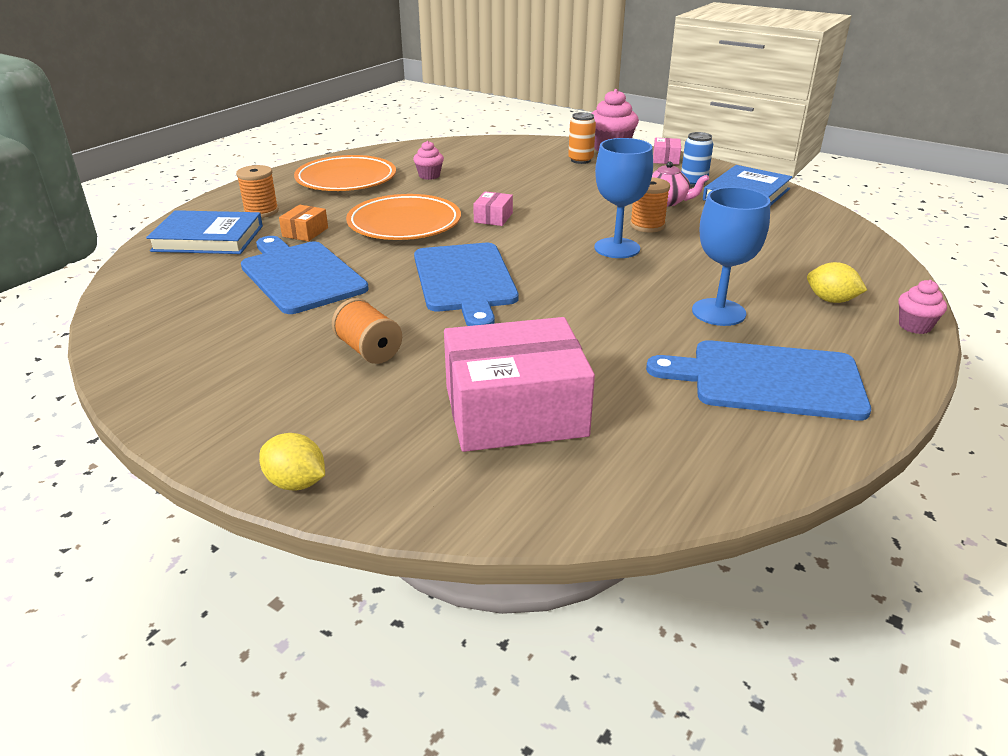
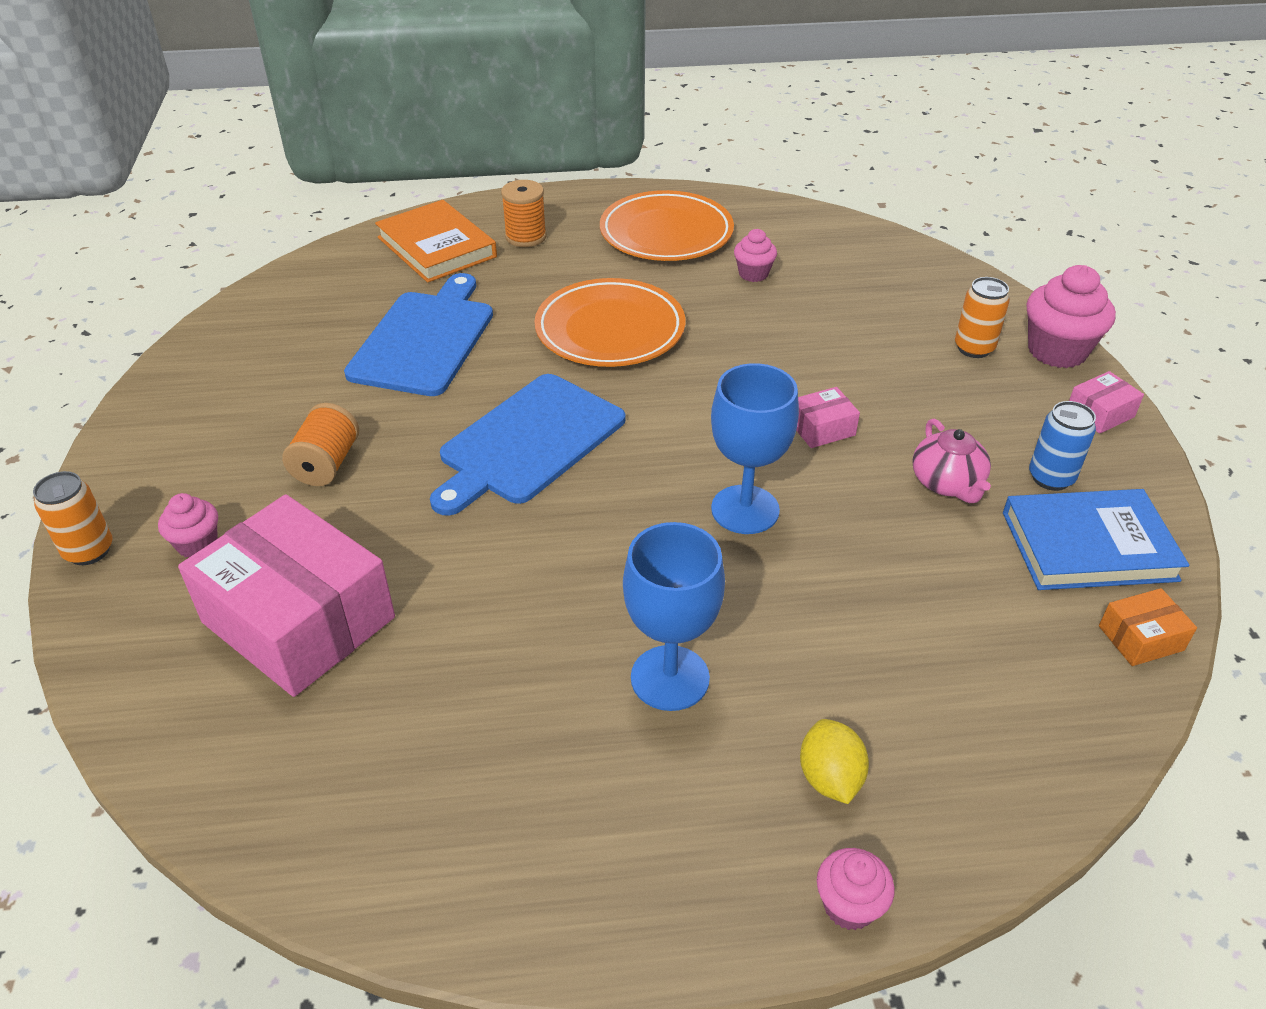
camera: 50 degrees right, 10 degrees up
(208, 238) = (437, 247): blue book -> orange book
(296, 483) = (89, 551): yellow lemon -> orange can
(305, 232) = (514, 286): orange box -> orange box (1140, 638)
(370, 428) = (197, 544): none -> pink cupcake
(493, 218) = (704, 377): pink box -> pink box (822, 428)
(647, 225) = (845, 503): orange spool -> none
(768, 379) = (540, 796): blue cutting board -> none

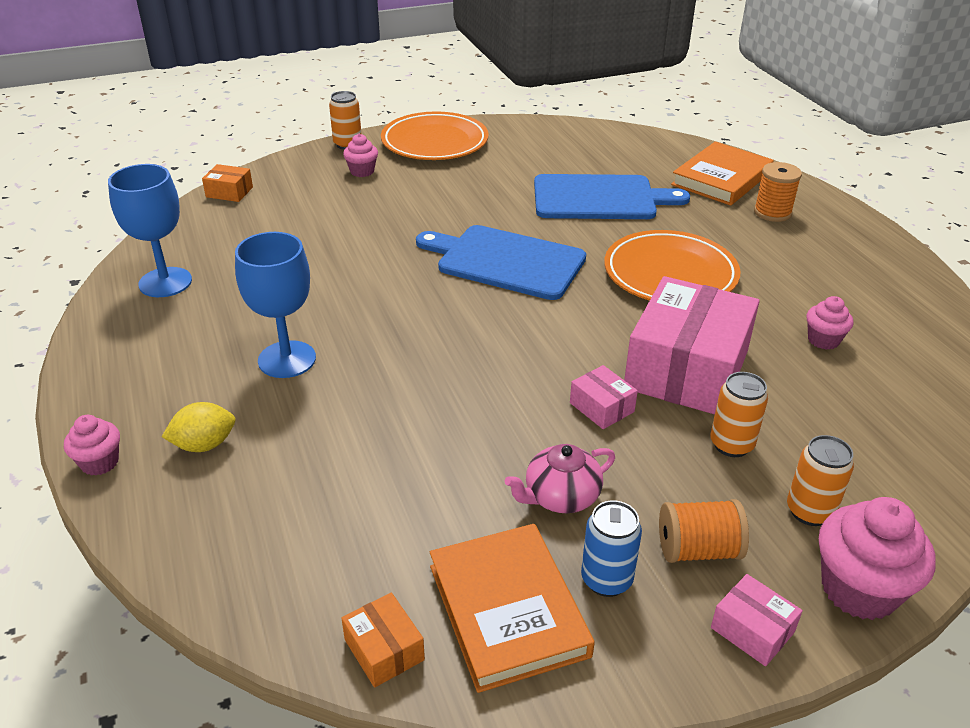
camera: 75 degrees right, 5 degrees down
(148, 724) = (229, 192): none -> orange box
(299, 620) = (310, 215): pink box -> pink box (687, 369)
(326, 464) = (447, 193): orange spool -> orange spool (698, 550)
(666, 233) = (847, 280): orange plate -> orange plate (434, 142)
(745, 509) = (473, 374): blue goblet -> blue goblet (165, 282)
(888, 365) = (731, 444): none -> orange can
(1088, 546) = (508, 610): blue book -> orange book

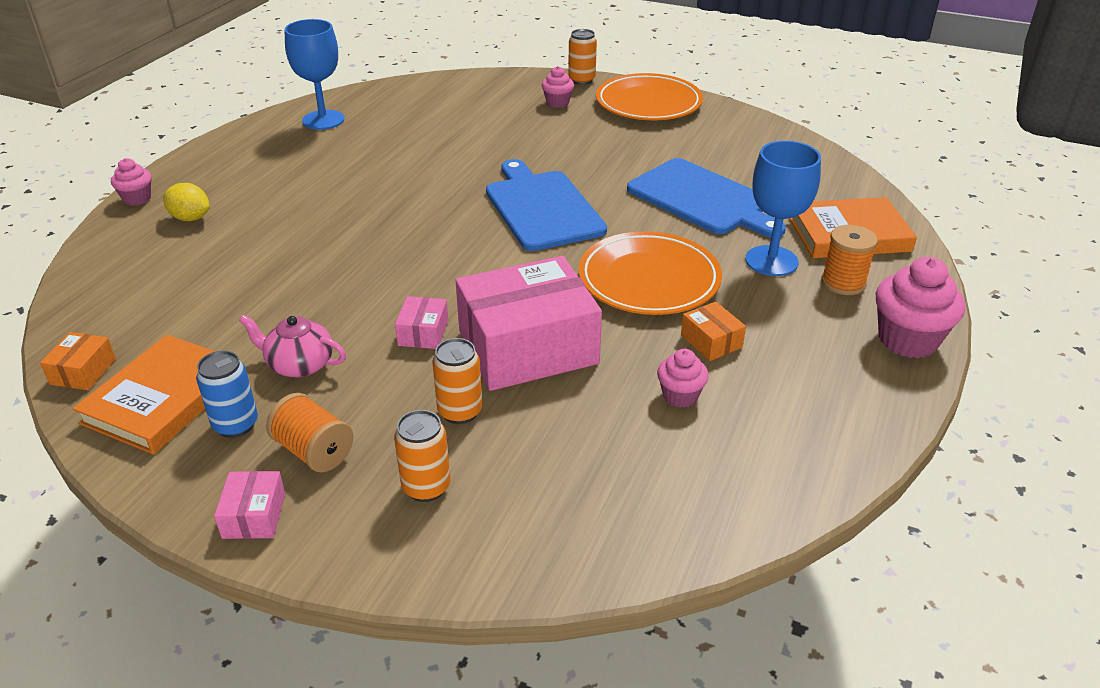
camera: 45 degrees right, 0 degrees up
(229, 192) = (450, 81): orange box -> orange box (711, 341)
(287, 359) = (305, 196): blue goblet -> blue goblet (771, 261)
(859, 589) = (359, 553): pink cupcake -> pink cupcake (907, 340)

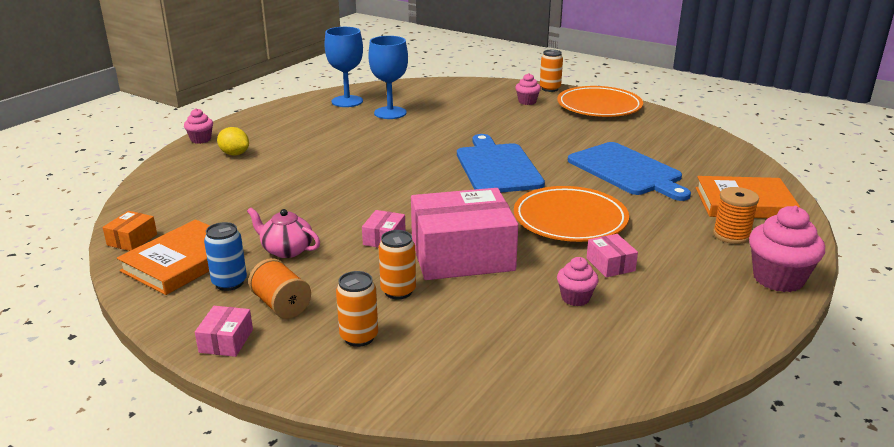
camera: 10 degrees right, 10 degrees down
(711, 341) = (610, 264): orange box -> pink box
(771, 261) = (674, 215): blue goblet -> blue goblet (390, 113)

